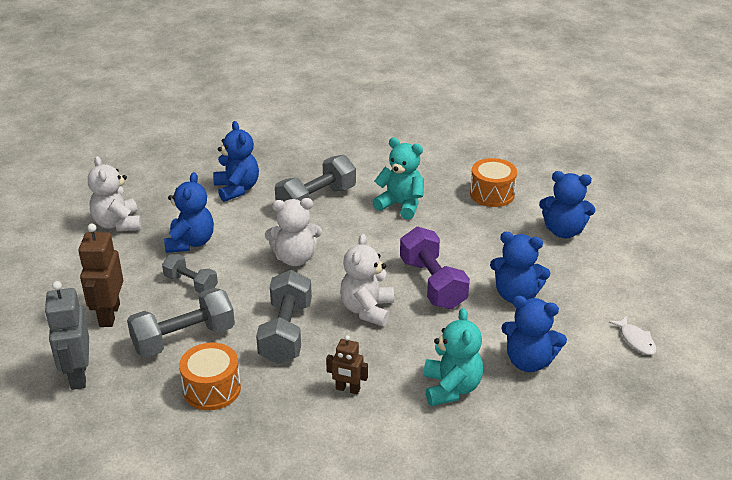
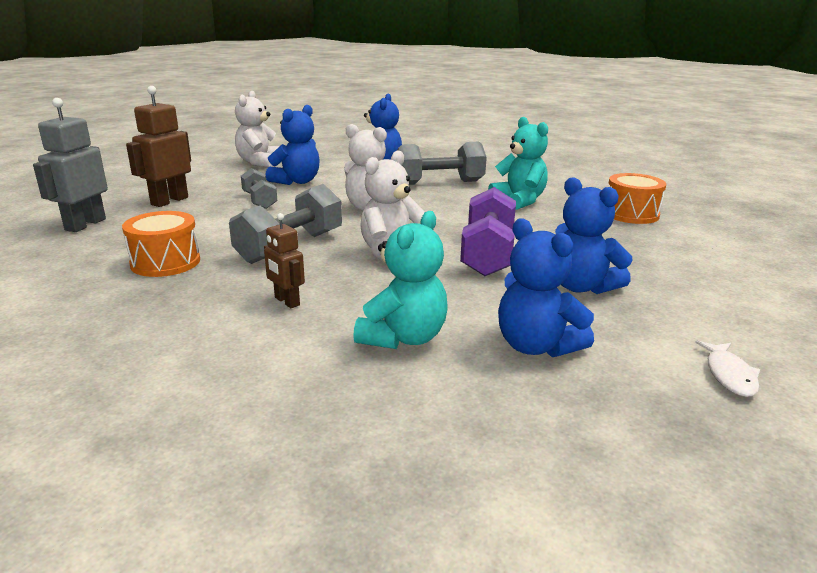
camera: 30 degrees right, 10 degrees down
(184, 339) = (199, 227): grey dumbbell -> none
(563, 231) = (698, 256): blue teddy bear -> none

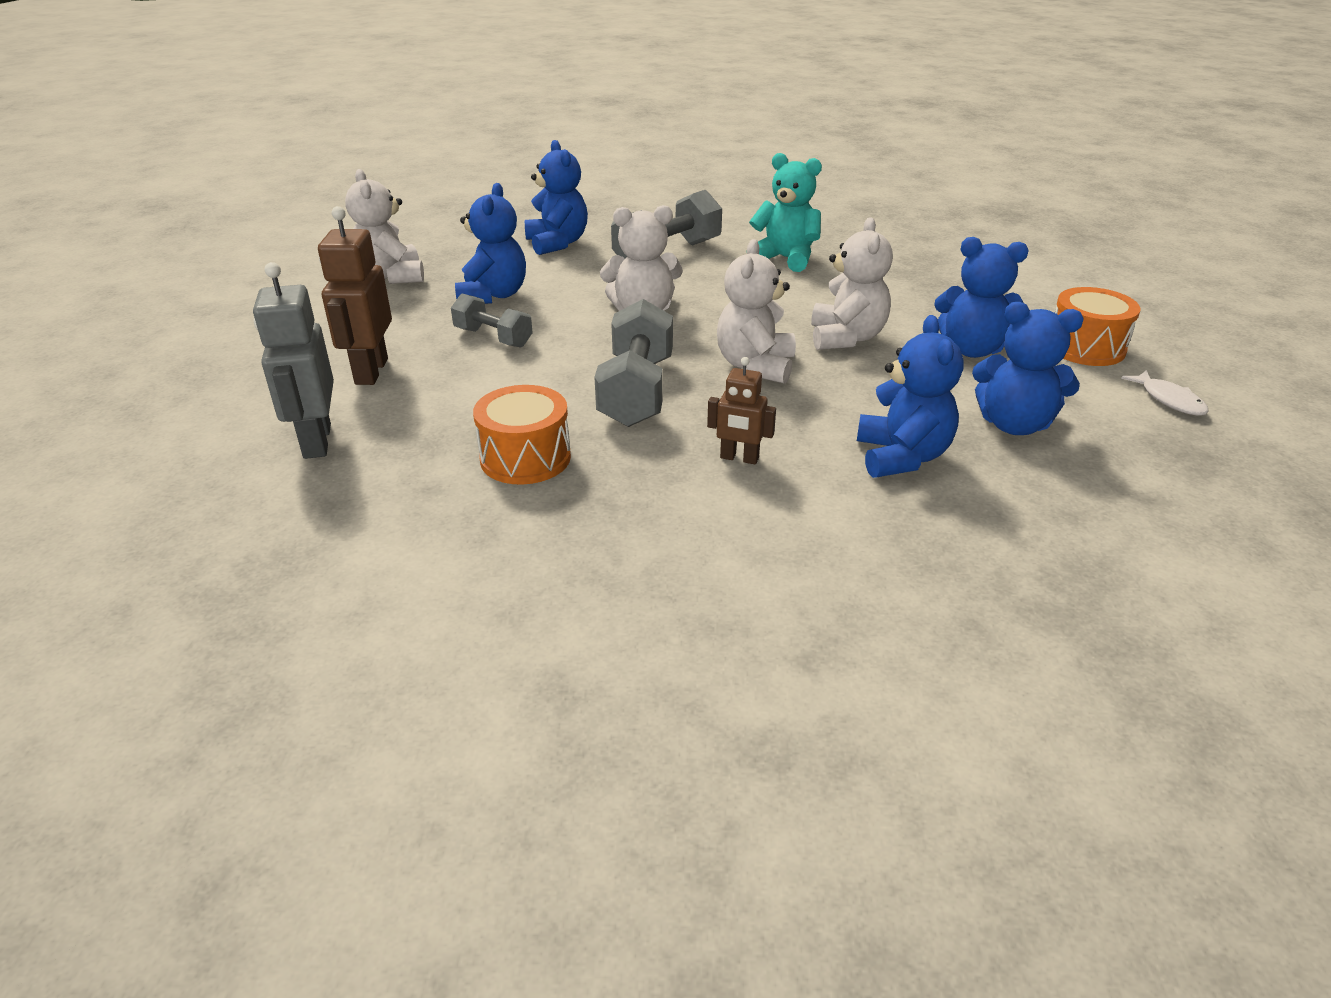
camera: 30 degrees left, 10 degrees up
(403, 338) = (902, 457): turquoise teddy bear -> blue teddy bear
(487, 254) = (846, 338): purple dumbbell -> white teddy bear
(631, 214) = (909, 248): orange drum -> orange drum (1085, 348)

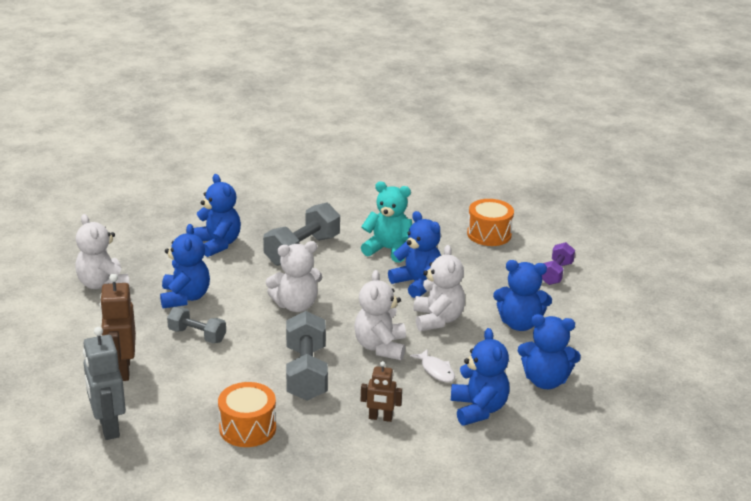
camera: 10 degrees left, 5 degrees down
(821, 296) = (417, 283): none -> blue teddy bear
(1026, 294) = (556, 273): none -> purple dumbbell
(1085, 348) = (592, 317): orange drum -> orange drum (489, 234)
(1169, 400) = (639, 355): white fish -> white fish (436, 370)

